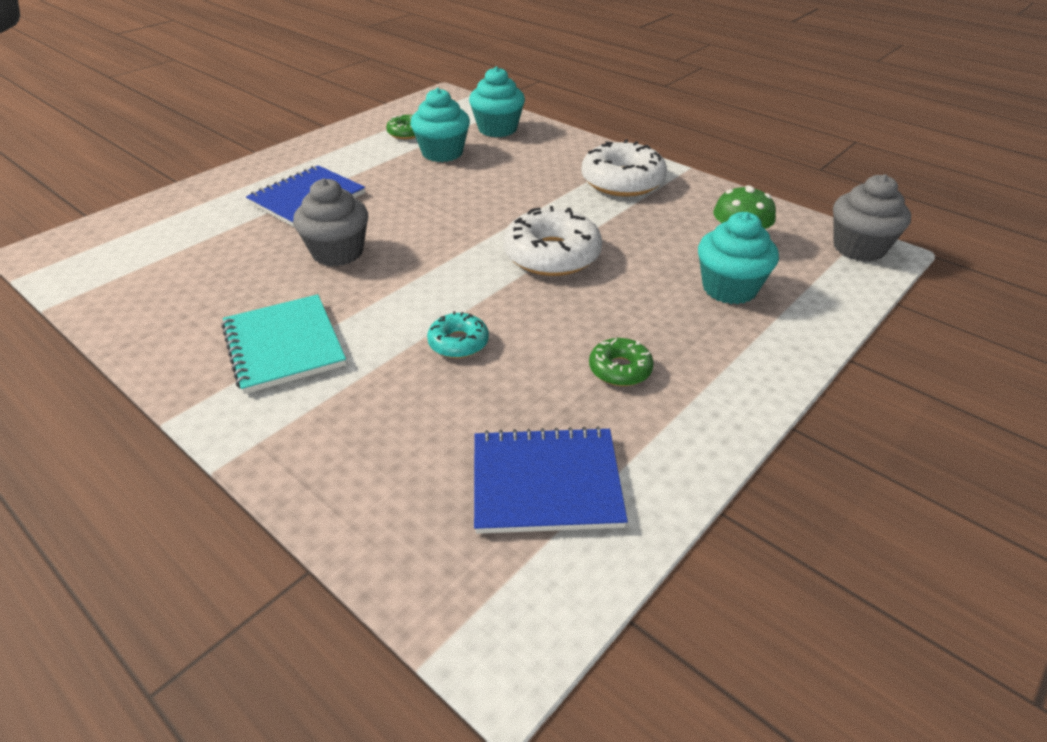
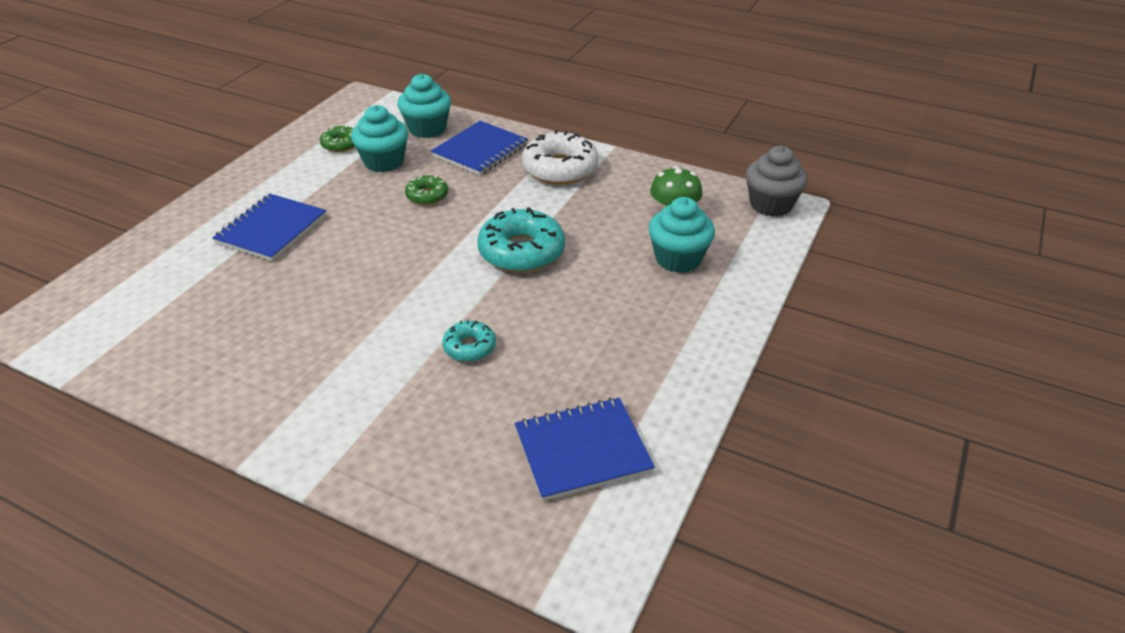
camera: 15 degrees left, 0 degrees up
(284, 345) = (316, 378): turquoise notebook -> none
(338, 252) = (326, 280): grey cupcake -> none
(543, 154) = (480, 150): none -> blue notebook
(552, 255) = (521, 251): white donut -> turquoise donut
(620, 369) = (611, 346): green donut -> green donut (427, 195)

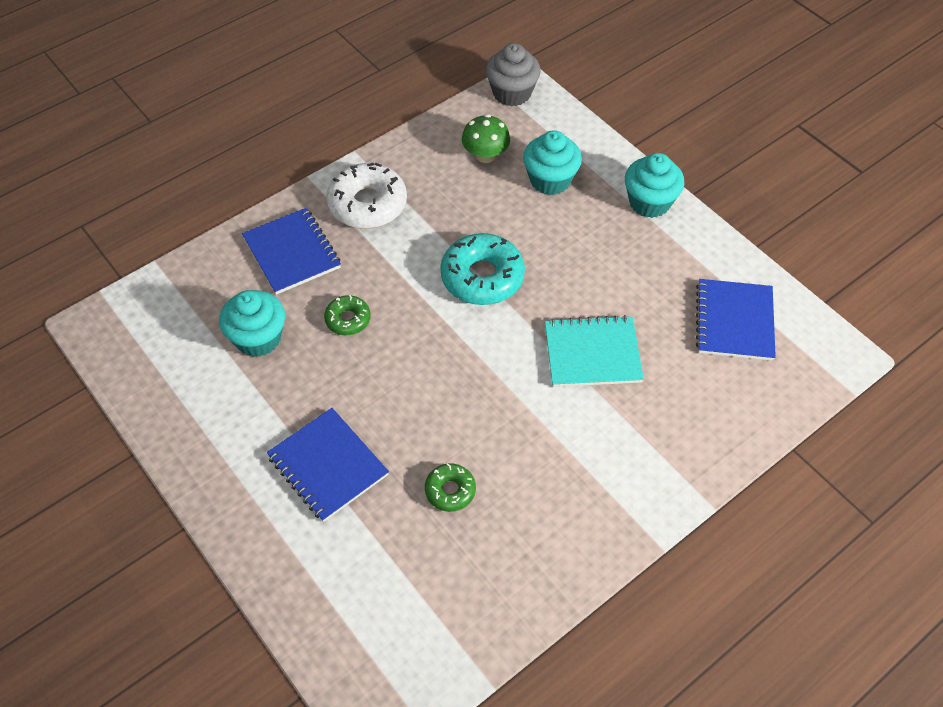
camera: 65 degrees left, 15 degrees up
(341, 144) = (193, 368): green donut -> green donut (450, 491)
(427, 129) = (215, 283): turquoise cupcake -> turquoise cupcake (649, 202)
(469, 347) = (592, 353): turquoise donut -> turquoise notebook

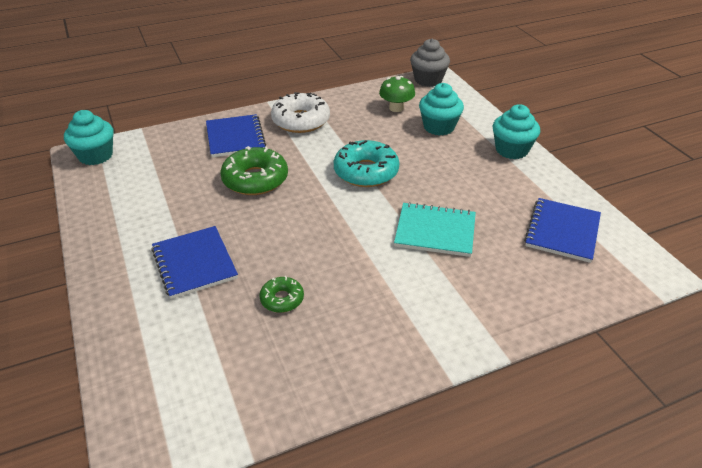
camera: 15 degrees right, 15 degrees down
(258, 338) = (186, 179): turquoise cupcake -> turquoise cupcake (96, 156)
(348, 319) = (255, 179): green donut -> green donut, size x1.87

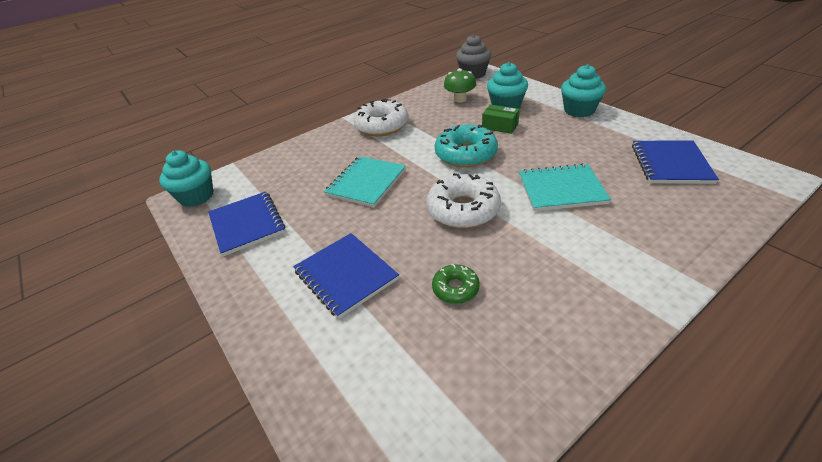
camera: 10 degrees left, 0 degrees up
(235, 137) = (328, 152): blue notebook -> blue notebook (247, 224)
(255, 179) = (366, 183): green donut -> turquoise notebook
(330, 228) = (463, 210): none -> white donut
(418, 149) = (500, 126): none -> green box

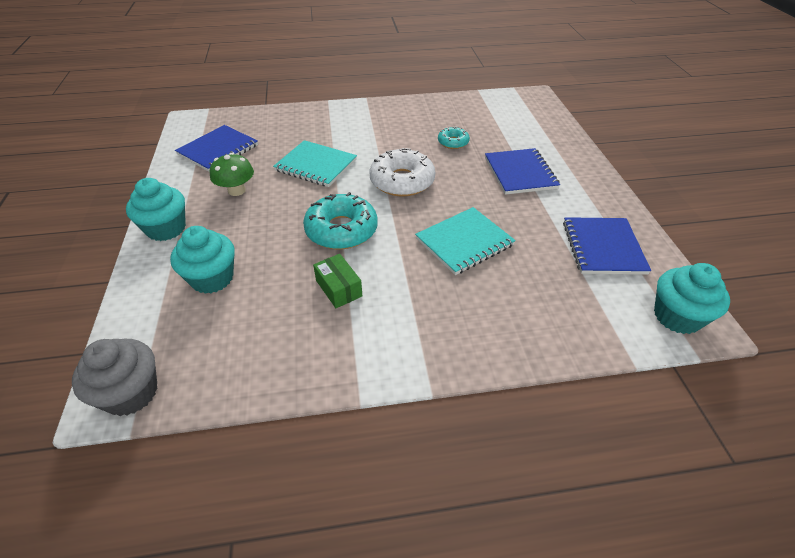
camera: 155 degrees left, 5 degrees up
(382, 126) = (388, 329): white donut -> none
(455, 288) = (453, 142): green donut -> turquoise donut
(460, 99) = (238, 328): green mushroom -> green mushroom (236, 190)
(500, 126) = (264, 249): green box -> green box (338, 288)

